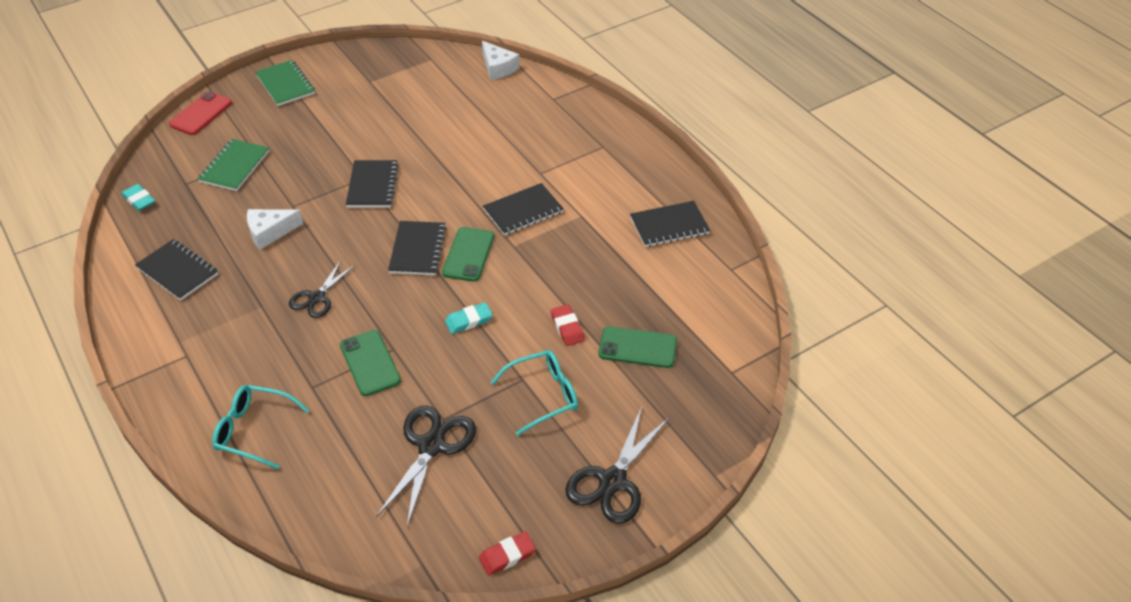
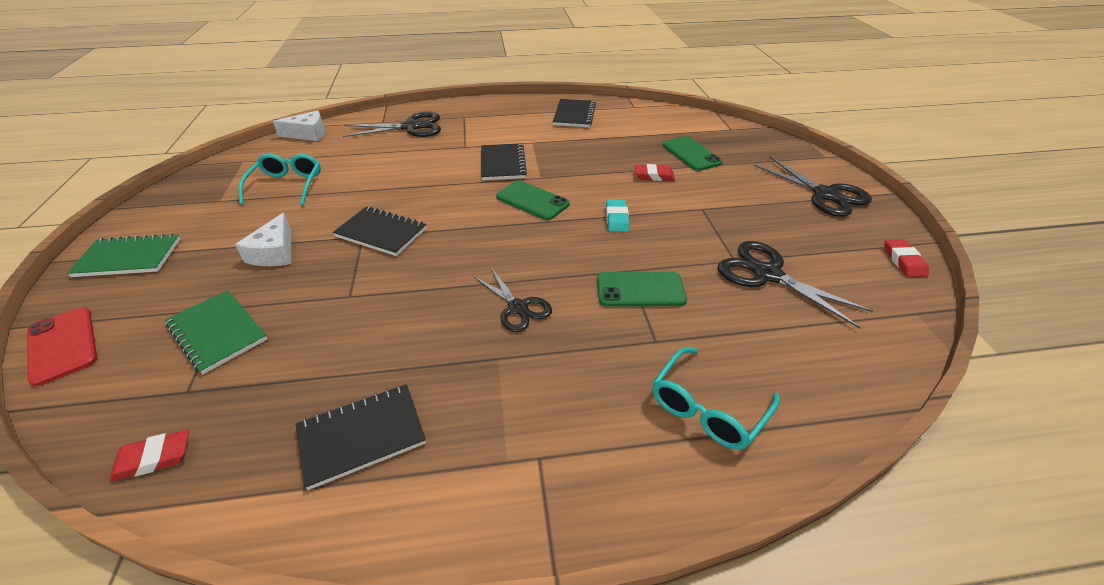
camera: 65 degrees left, 5 degrees down
(139, 200) = (154, 458): turquoise eraser -> red eraser
(270, 232) = (375, 324): white cheese -> white cheese (274, 252)
(417, 250) = (501, 226): black notebook -> none
(543, 395) = (725, 203): turquoise glasses -> turquoise glasses (287, 185)
(555, 122) = (411, 127): none -> black scissors
(637, 347) = (691, 154): green phone -> green phone turned 60 degrees counterclockwise

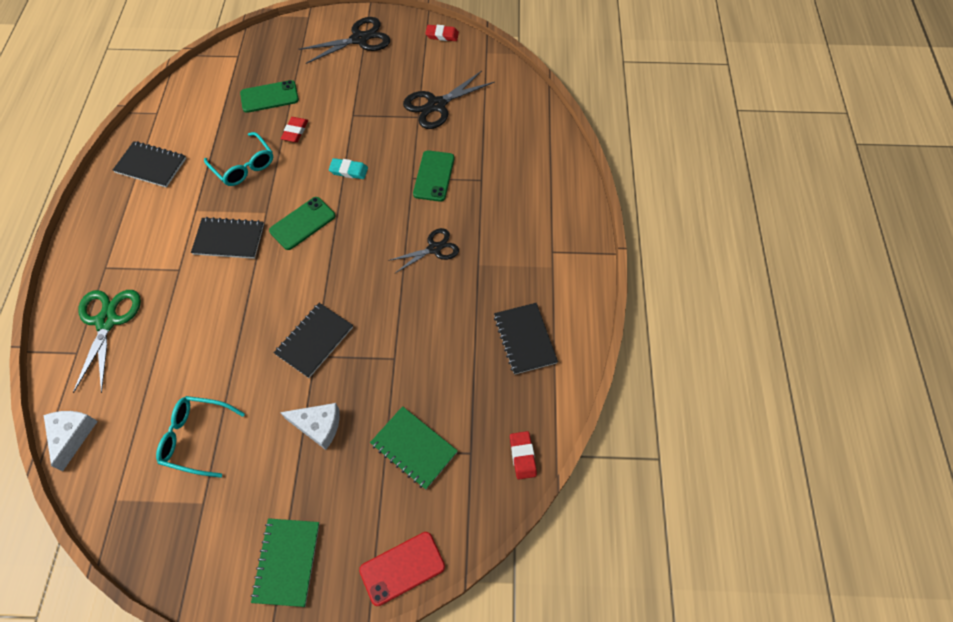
camera: 80 degrees left, 20 degrees up
(217, 332) = (414, 448): green notebook -> green notebook turned 75 degrees clockwise
(411, 127) = (107, 321): black scissors -> green scissors
(707, 408) = (534, 170): turquoise glasses -> turquoise glasses (244, 166)

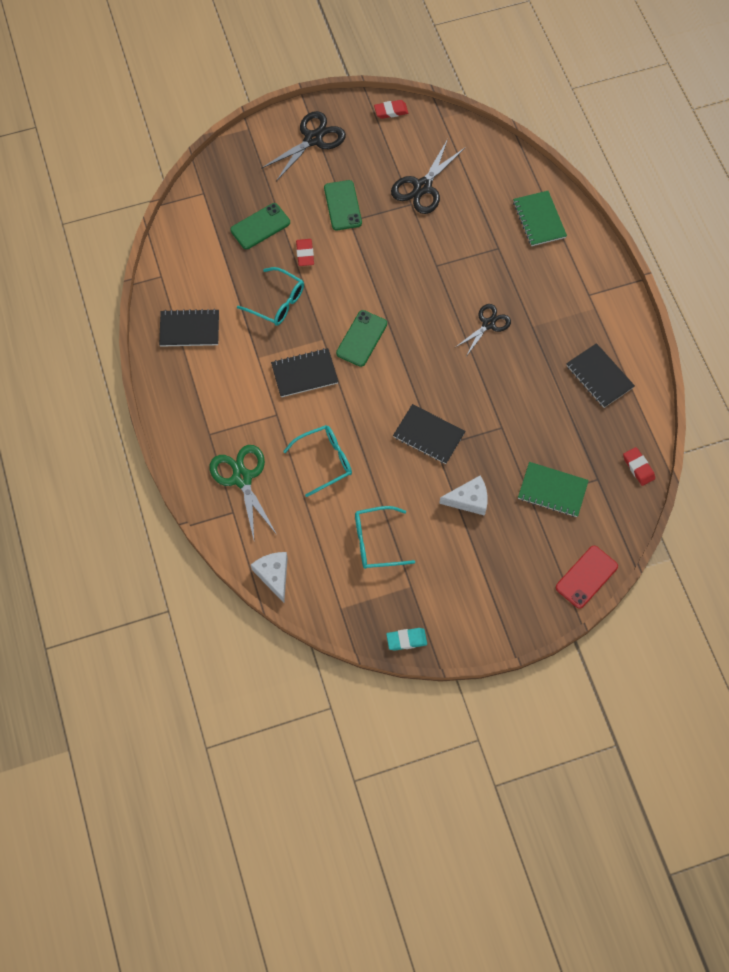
camera: 20 degrees left, 5 degrees up
(196, 332) = (324, 461): none -> turquoise glasses
(287, 562) = (499, 603): green notebook -> green notebook (539, 219)
(314, 341) = (429, 435): black notebook -> black notebook turned 75 degrees counterclockwise
(349, 171) = (376, 277): turquoise eraser -> turquoise eraser (406, 640)
(434, 176) = (455, 258): green phone -> green phone (342, 205)

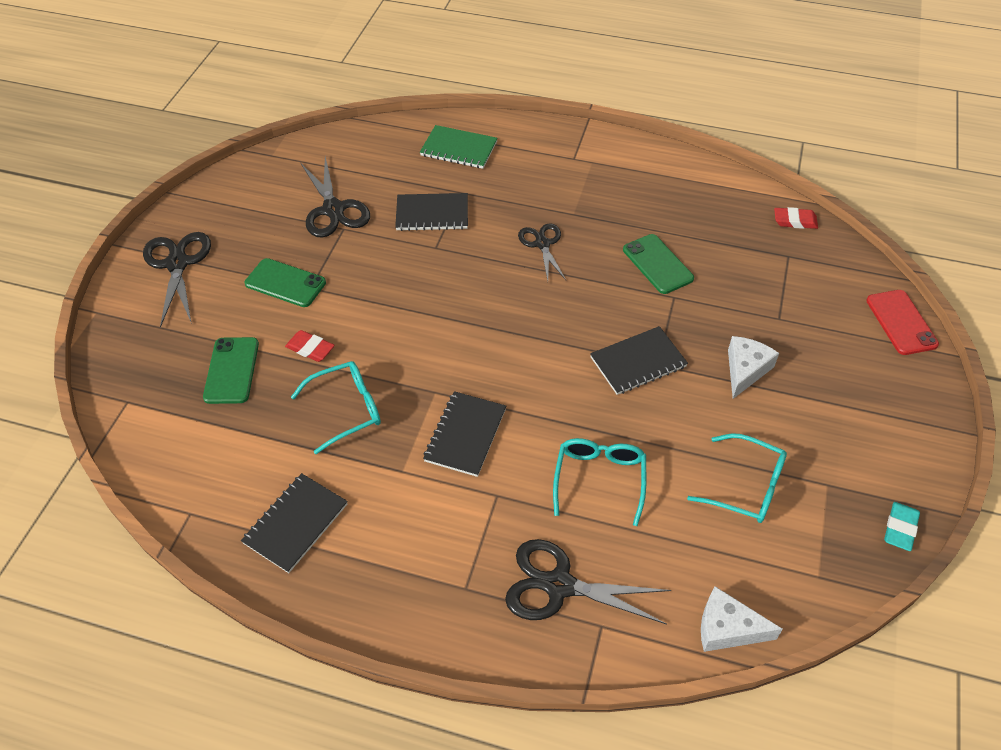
camera: 55 degrees left, 15 degrees down
(242, 478) = (559, 585): green scissors -> black scissors
(361, 338) = (466, 356): green phone -> green phone (657, 264)
(376, 542) = (746, 487): turquoise glasses -> turquoise glasses turned 90 degrees counterclockwise
(391, 111) = (219, 187): red eraser -> none
(552, 490) = (779, 296): green notebook -> none
(599, 376) = (671, 196): black notebook -> black notebook (432, 214)

